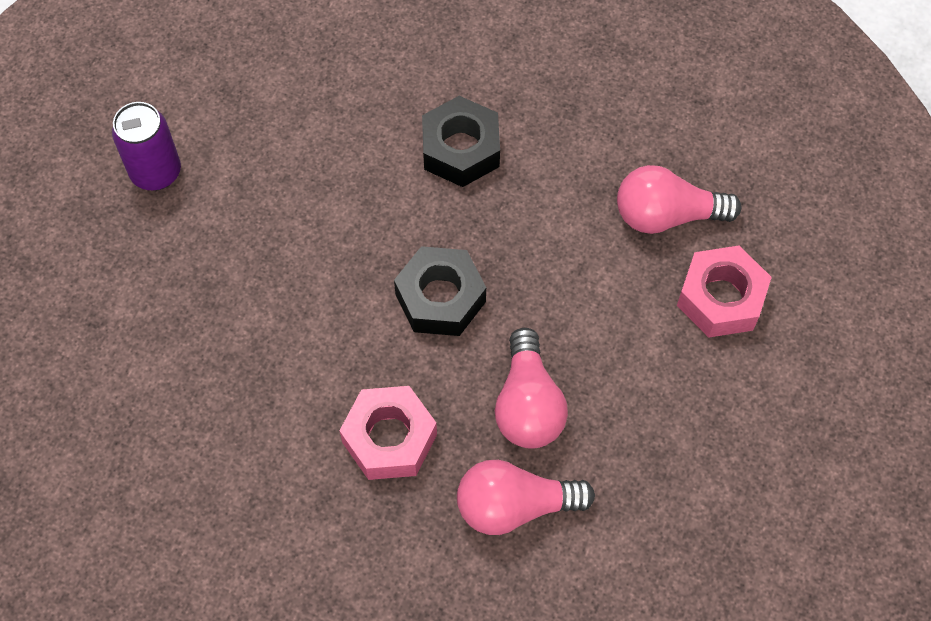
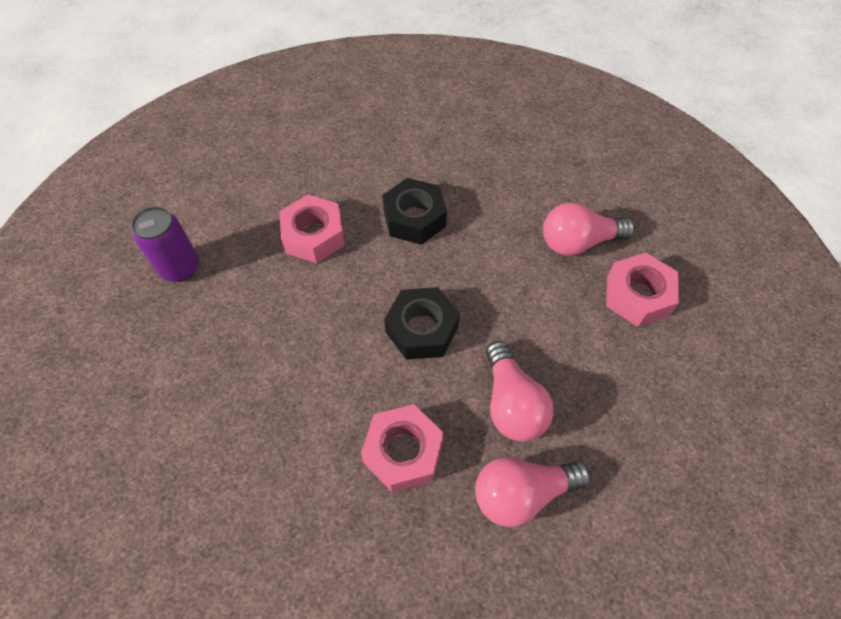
camera: 10 degrees left, 5 degrees down
(328, 154) = (314, 236): none -> pink nut

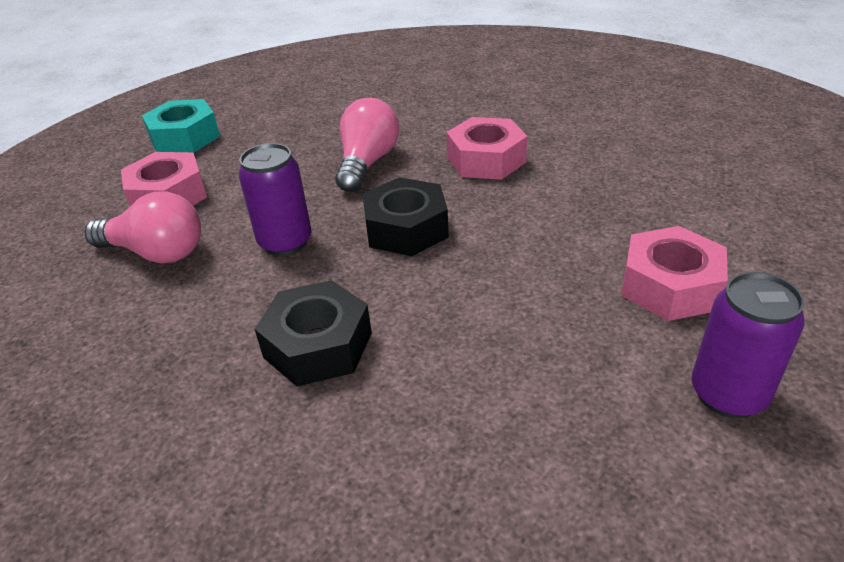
camera: 150 degrees left, 20 degrees down
(314, 236) = (484, 371): pink nut -> pink nut (669, 286)
(499, 283) = (285, 242): none -> purple can
(522, 493) = (406, 124): pink light bulb -> none
(721, 377) = (185, 137): none -> turquoise nut

